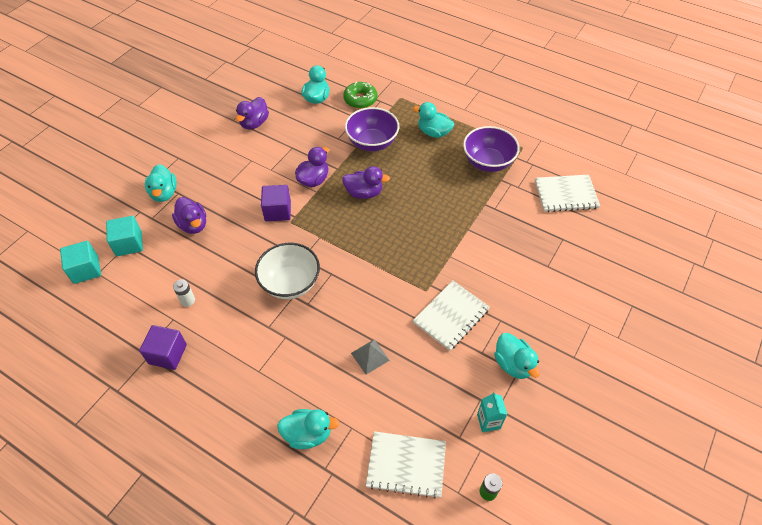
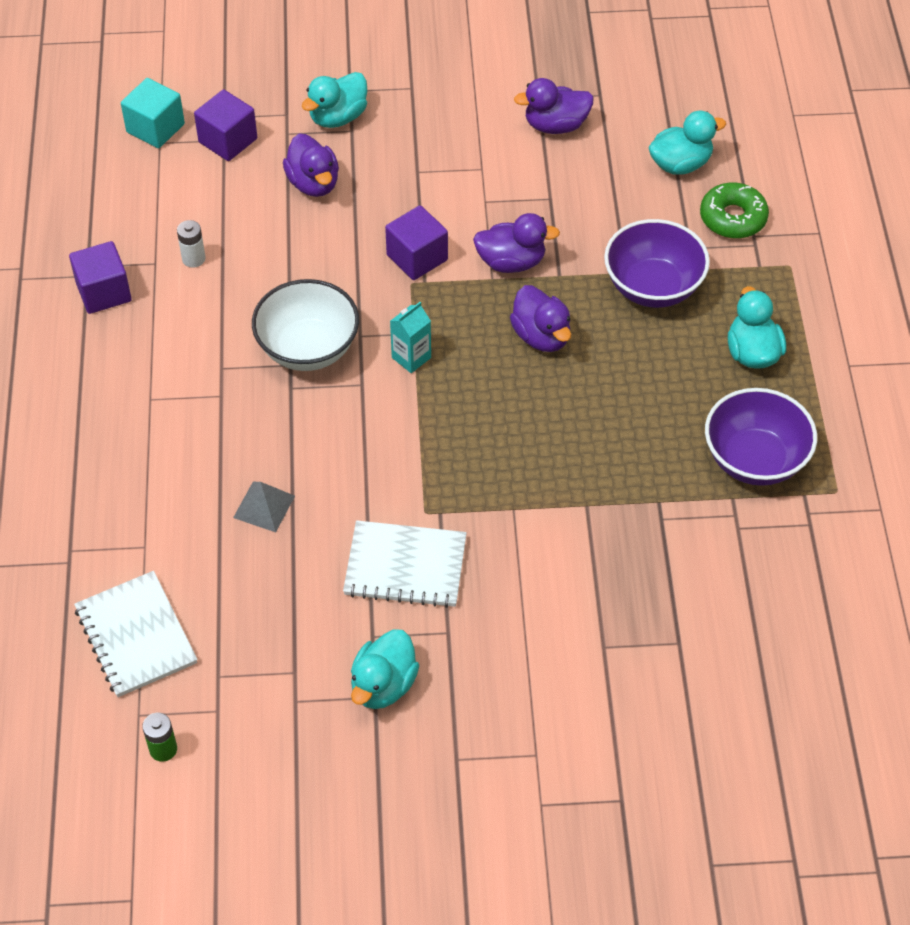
camera: 55 degrees right, 0 degrees up
(129, 244) = (228, 140): turquoise cube -> purple cube
(193, 225) = (313, 183): purple duck -> purple duck turned 45 degrees counterclockwise
(308, 434) = (102, 505): turquoise duck -> none
(488, 421) = (267, 699): turquoise carton -> turquoise carton (411, 357)
(566, 194) = (783, 604): white notebook -> none

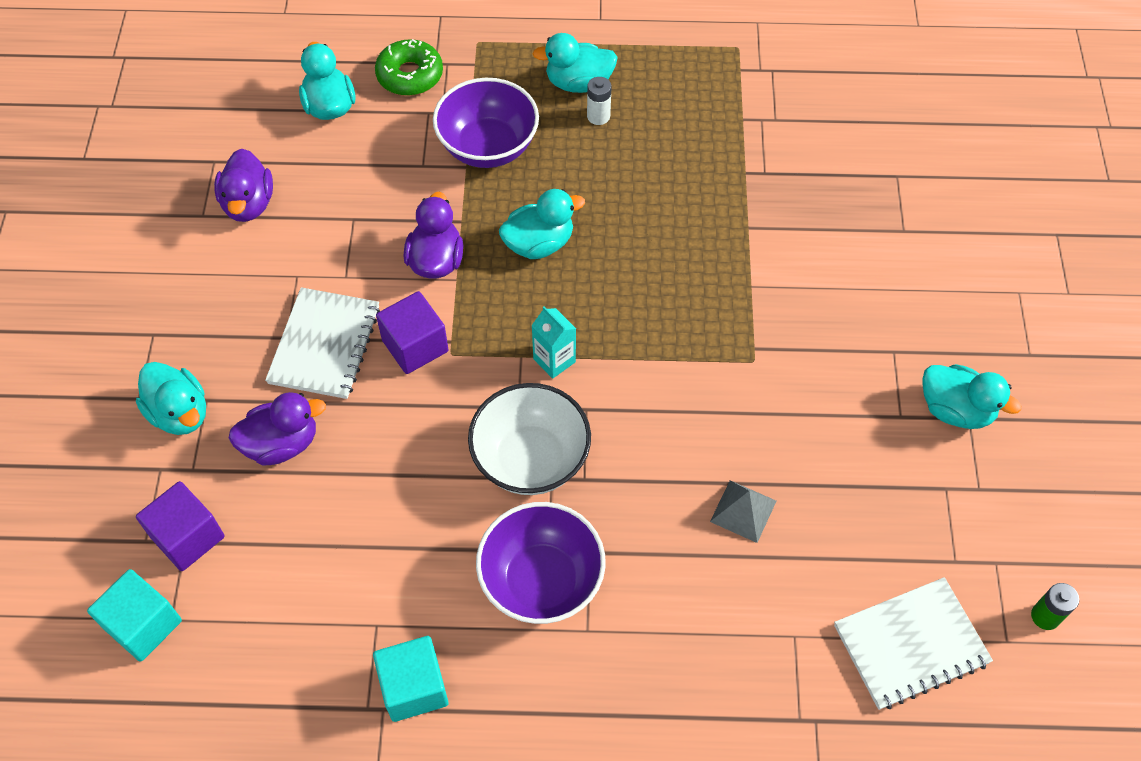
camera: 85 degrees left, 5 degrees up
(104, 292) = (414, 687): purple cube -> turquoise cube
(193, 259) = (377, 579): white battery -> white battery (598, 116)
(405, 566) = (818, 382): white notebook -> white notebook (325, 345)
(541, 336) = (539, 243): purple duck -> turquoise duck
(754, 459) = (701, 98): purple bowl -> purple bowl (541, 580)

